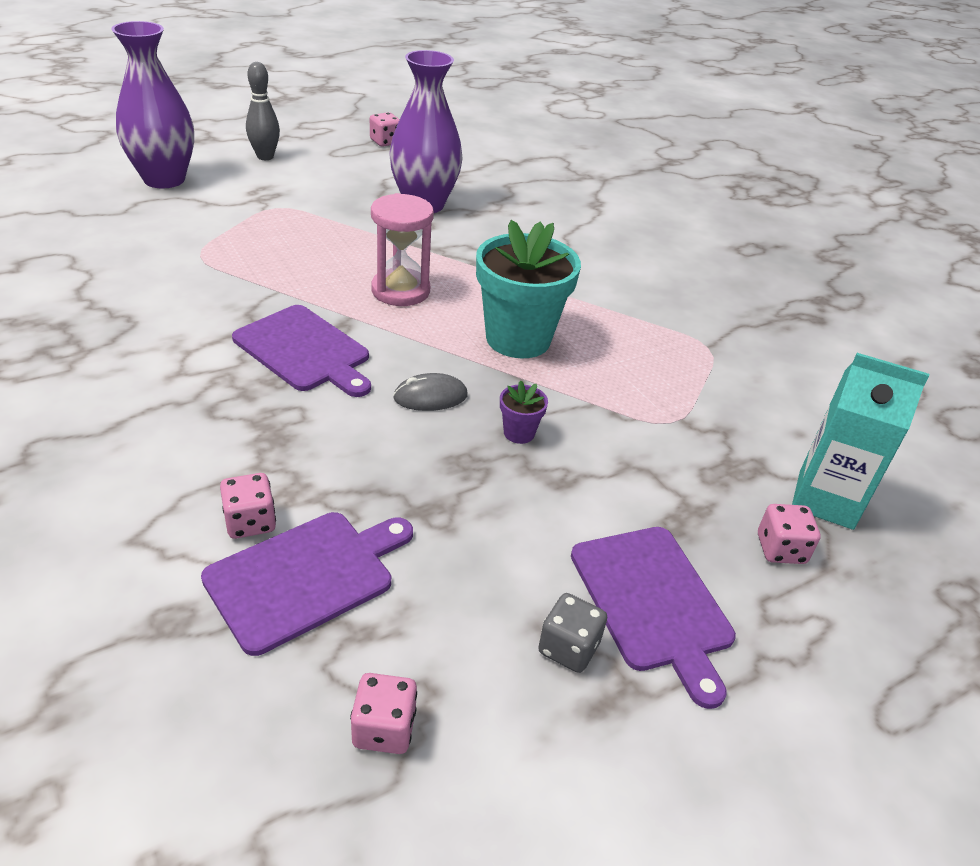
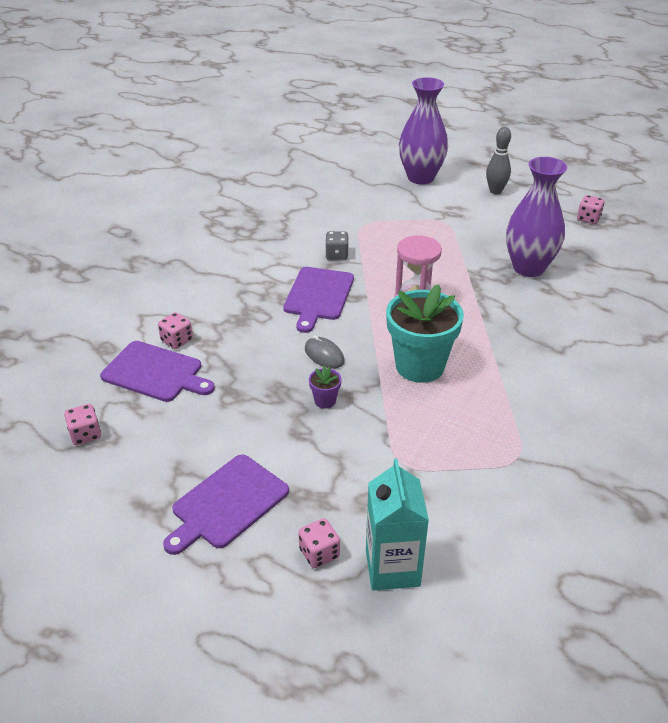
camera: 65 degrees right, 0 degrees up
(568, 648) = (171, 479): grey dice -> grey dice (337, 255)

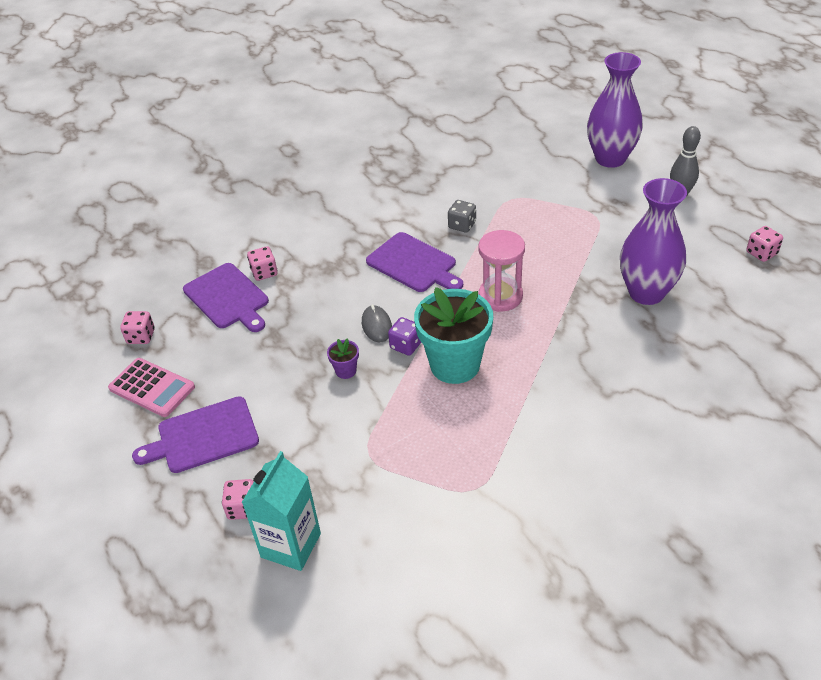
camera: 30 degrees right, 5 degrees up
(135, 478) = (152, 388): none -> pink calculator
(318, 296) = (414, 264): purple cutting board -> purple cutting board turned 90 degrees counterclockwise
(364, 363) = (406, 345): none -> purple dice

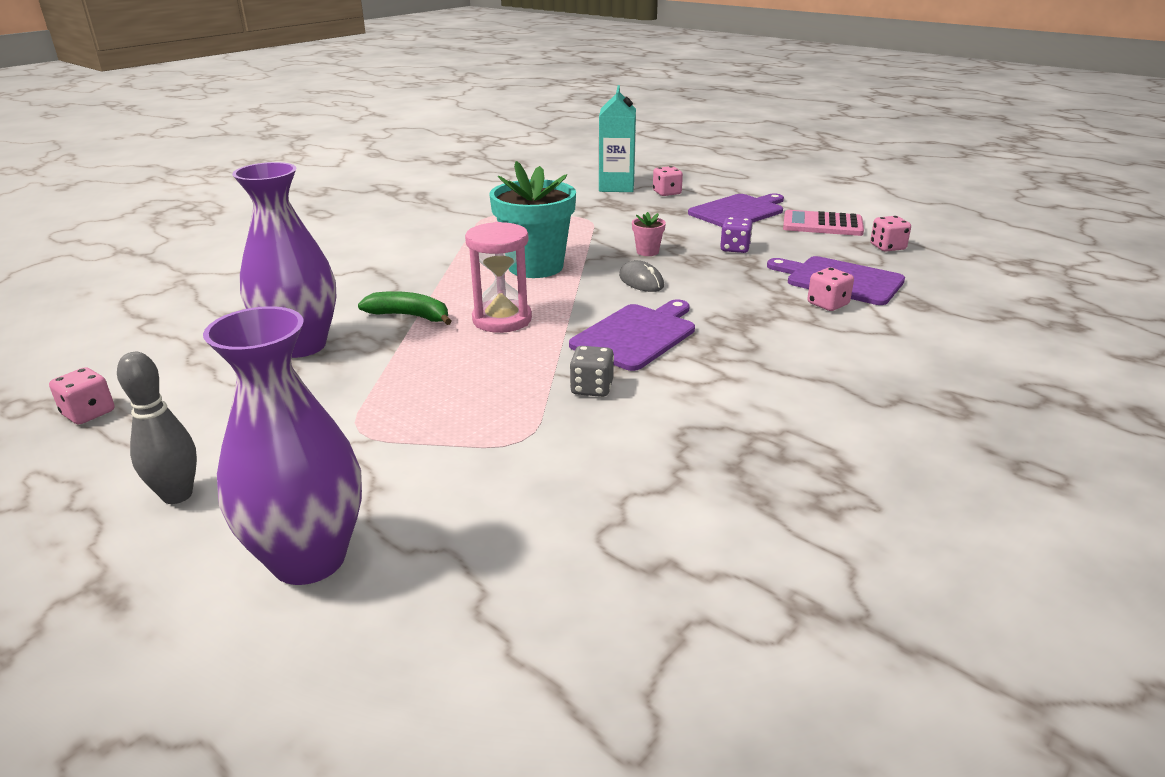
camera: 160 degrees right, 15 degrees down
(346, 371) = (647, 252): purple flower pot -> pink flower pot
(406, 345) = (597, 272): purple dice -> purple dice (735, 248)
(414, 264) = (636, 335): purple cutting board -> purple cutting board turned 105 degrees clockwise
(569, 313) = (410, 316): none -> green banana

